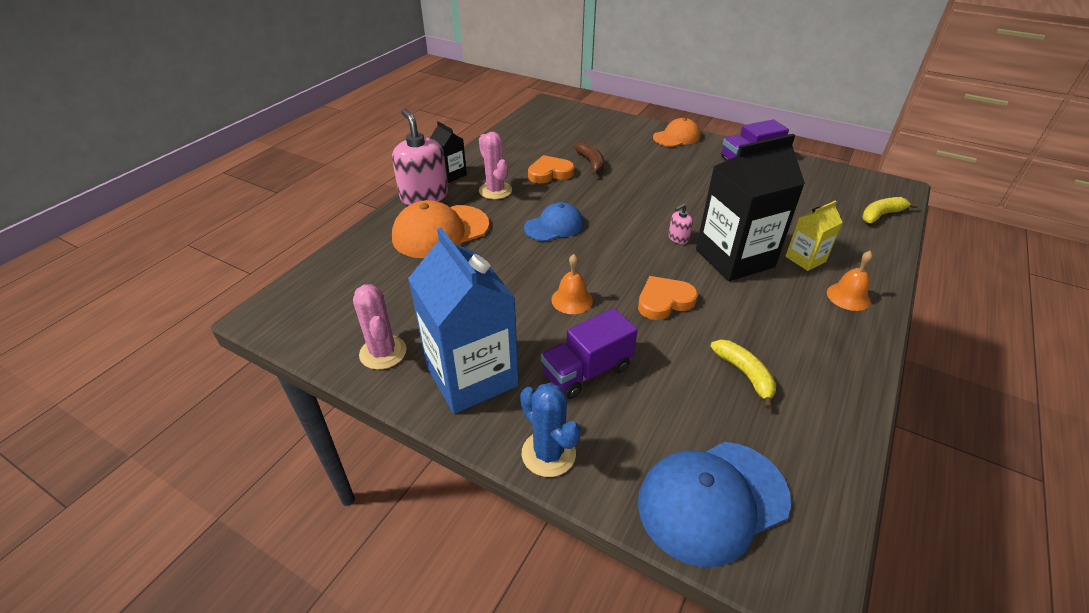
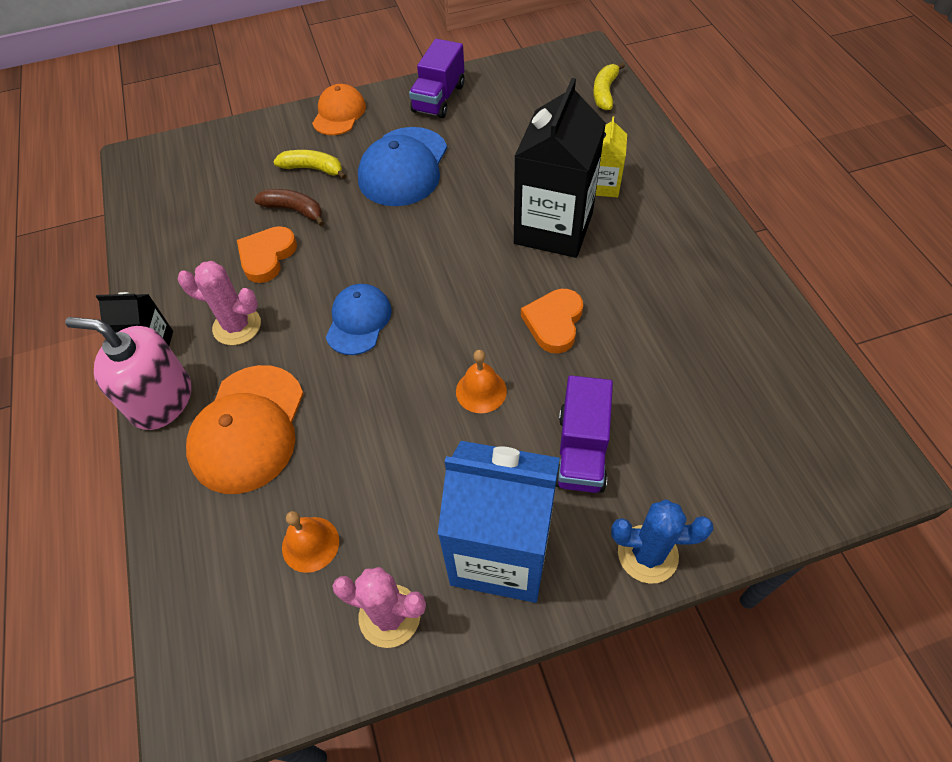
camera: 45 degrees left, 15 degrees up
(678, 238) = (485, 242): pink soap dispenser -> none
(712, 500) = (783, 471): blue cap -> blue cap (403, 167)
(744, 374) = (685, 341): yellow banana -> yellow banana (313, 169)
(848, 296) = (669, 201): orange bell -> orange bell (310, 544)

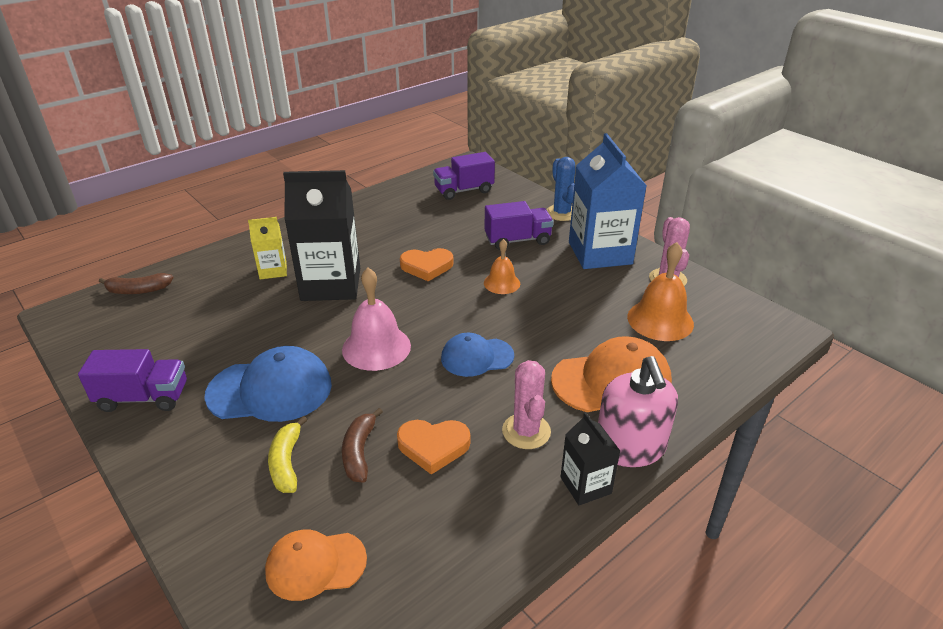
camera: 115 degrees left, 20 degrees down
(310, 544) = (660, 320): orange bell -> orange bell, size x1.65
(339, 114) = (175, 478): orange cap -> orange cap (315, 565)
(421, 245) = (376, 347): none -> pink bell
(605, 92) = (138, 290): yellow banana -> brown banana
(769, 431) = (464, 190): none -> purple truck

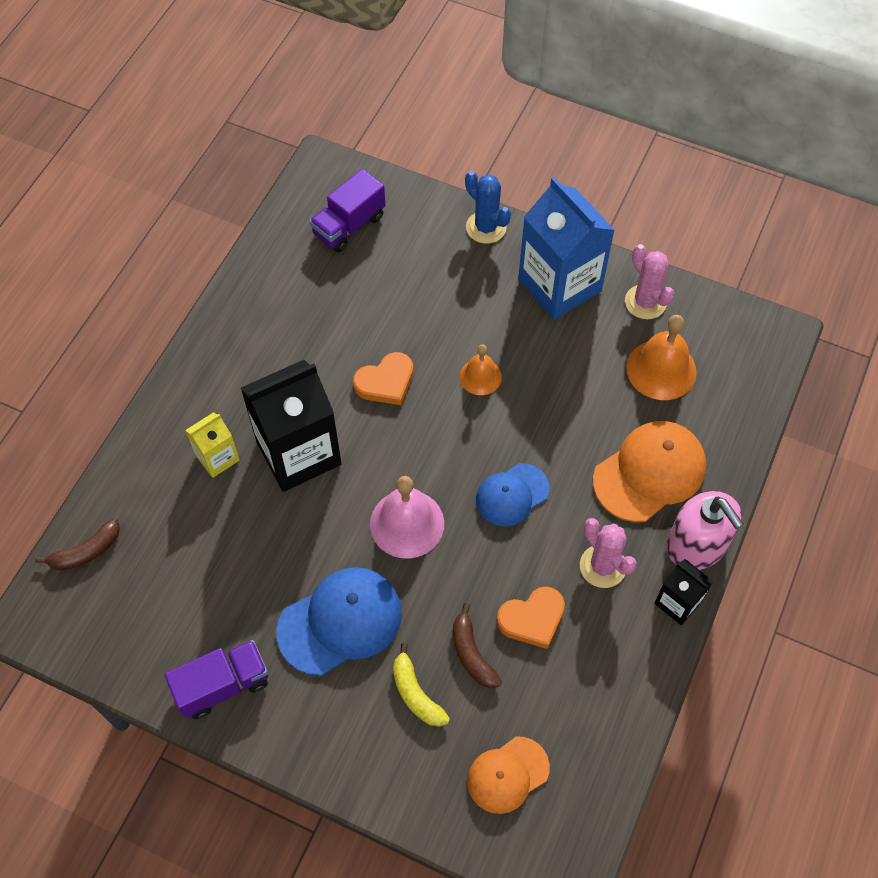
camera: 25 degrees left, 25 degrees up
(517, 240) = (461, 297): purple truck -> none

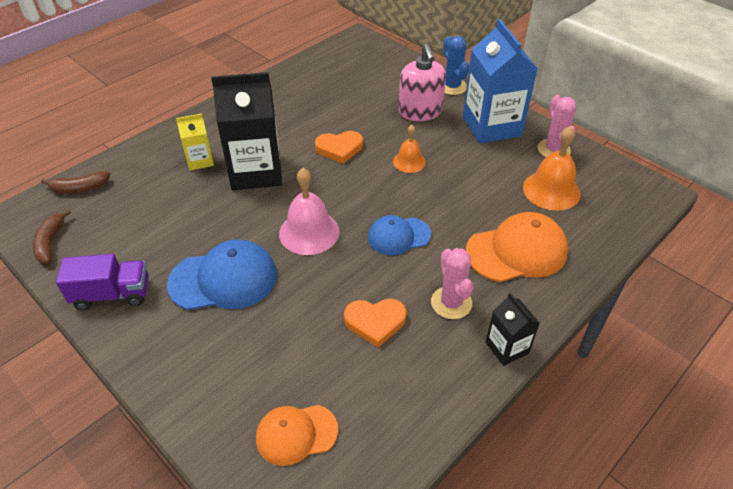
camera: 20 degrees right, 15 degrees down
(349, 225) = (360, 67): purple truck -> none
(416, 694) = (253, 346): yellow banana -> none
(472, 654) = (313, 332): brown banana -> brown banana (51, 242)
(696, 545) = (539, 311): pink soap dispenser -> pink soap dispenser (420, 112)

